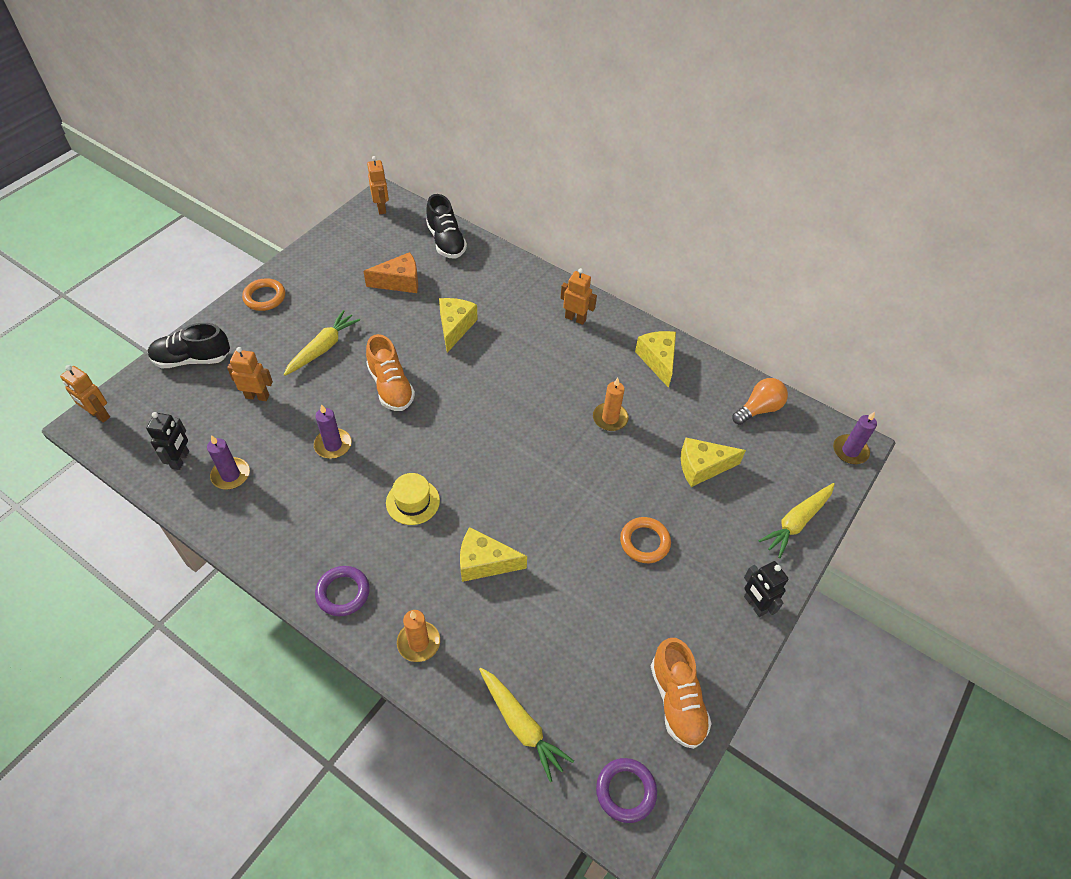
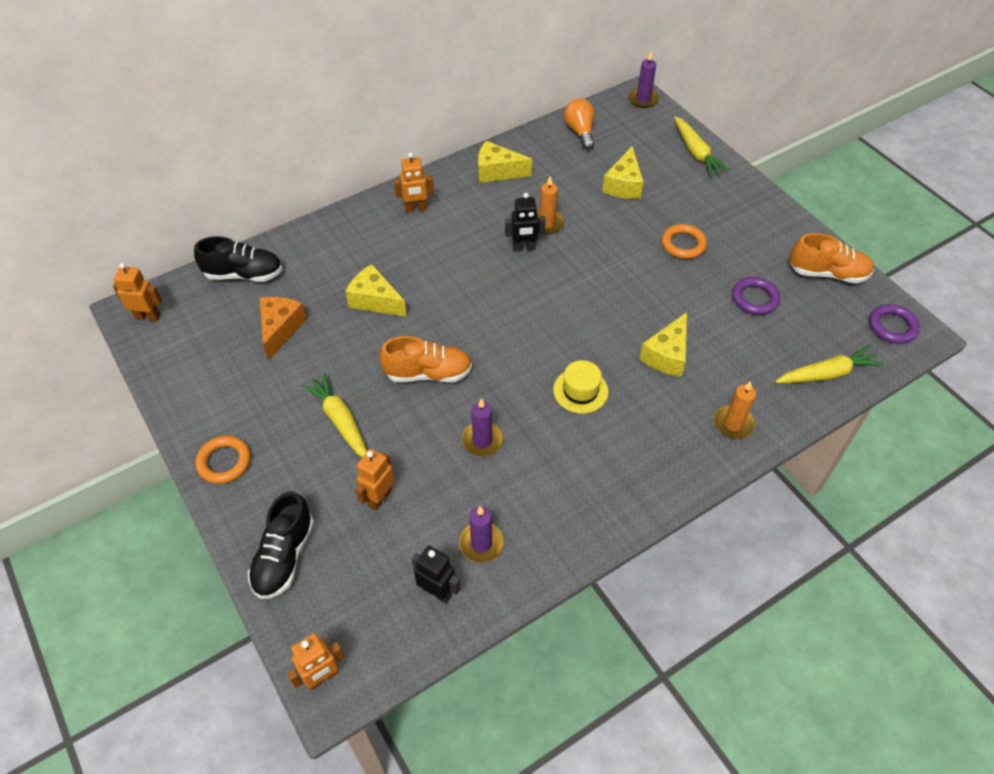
camera: 65 degrees left, 0 degrees up
(343, 593) = (664, 470): purple ring -> purple ring (754, 298)
(575, 318) = (416, 208): orange robot -> orange robot turned 150 degrees counterclockwise
(754, 605) = (760, 202): black robot -> black robot (524, 248)

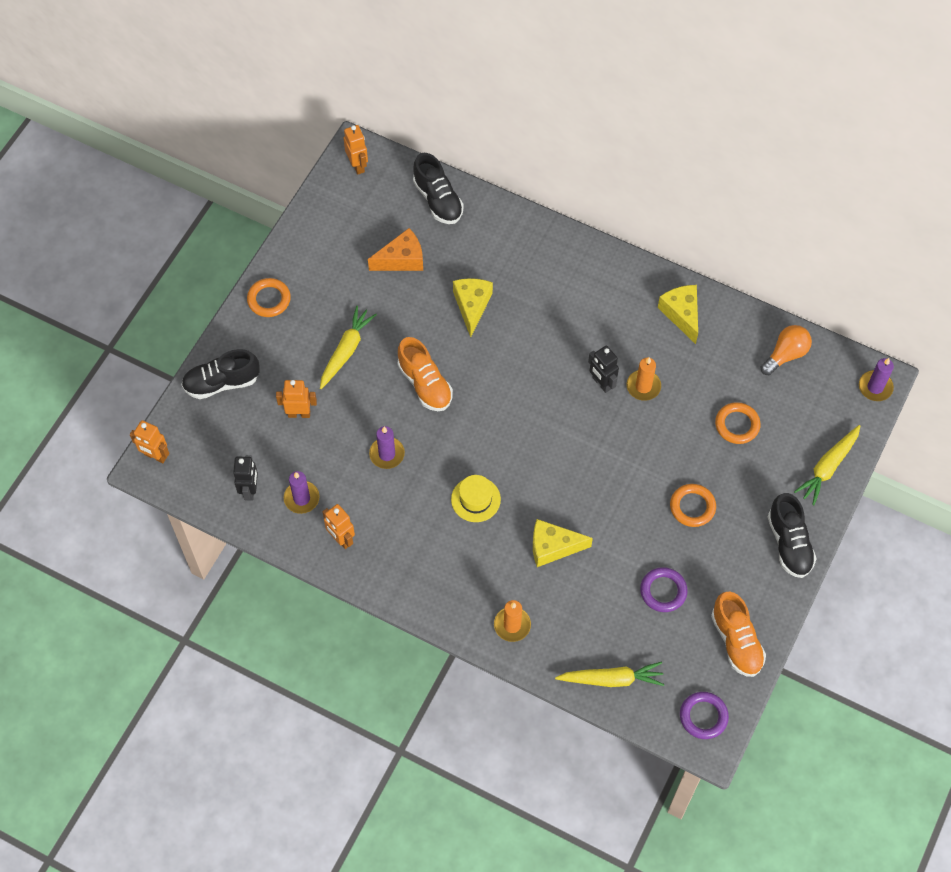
camera: 60 degrees right, 10 degrees up
(416, 208) = (591, 277): orange robot -> orange robot (341, 539)
(623, 185) = (737, 425): yellow cheese -> orange ring
(752, 202) = (789, 543): none -> black shoe
(826, 373) = (611, 679): yellow carrot -> yellow carrot turned 45 degrees counterclockwise

